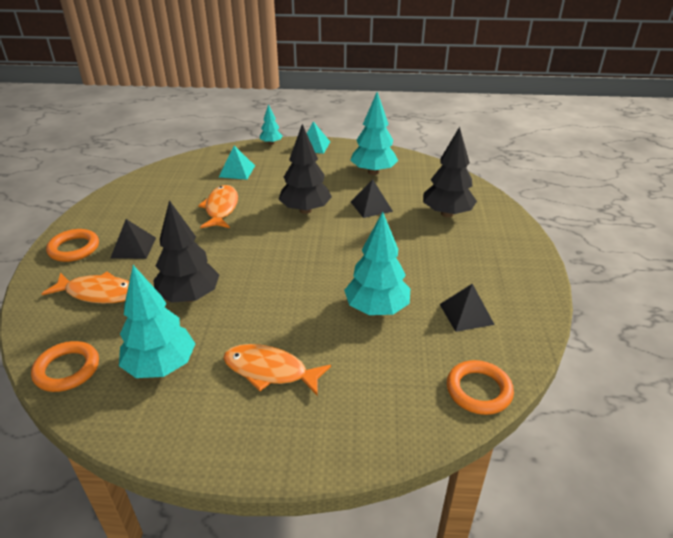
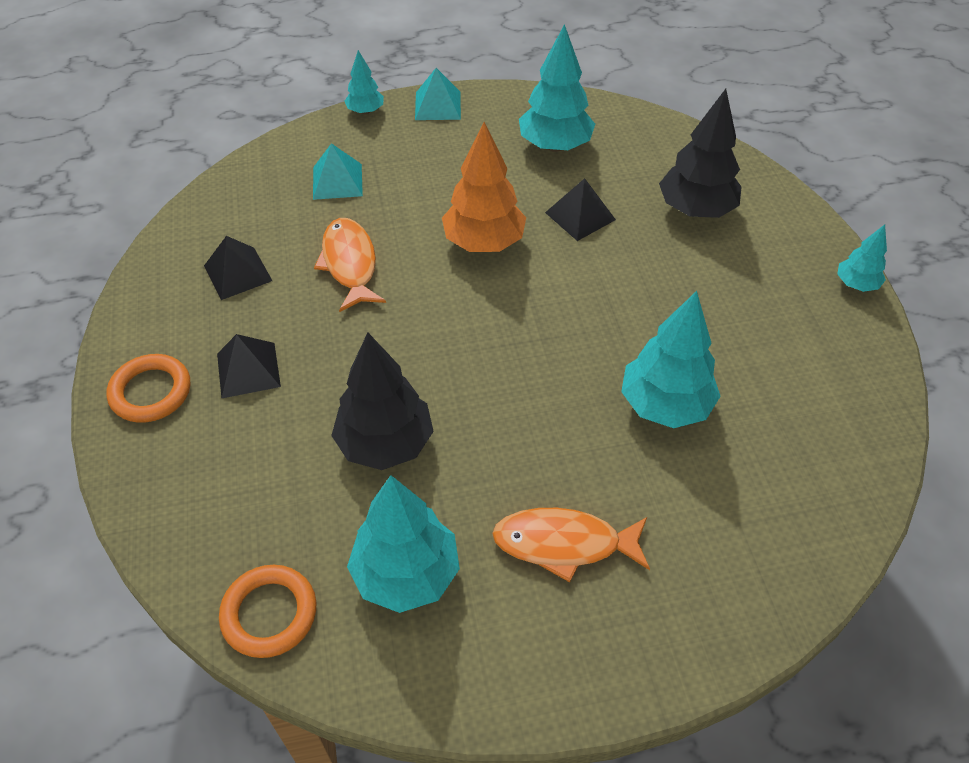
camera: 15 degrees left, 15 degrees up
(98, 293) = (239, 468): orange fish -> none
(305, 210) = (484, 242): black tree -> orange tree
(466, 314) = (788, 386): black pyramid -> black pyramid (238, 273)
(478, 390) = (847, 507): orange ring -> none
(540, 267) = (856, 284): none -> turquoise tree

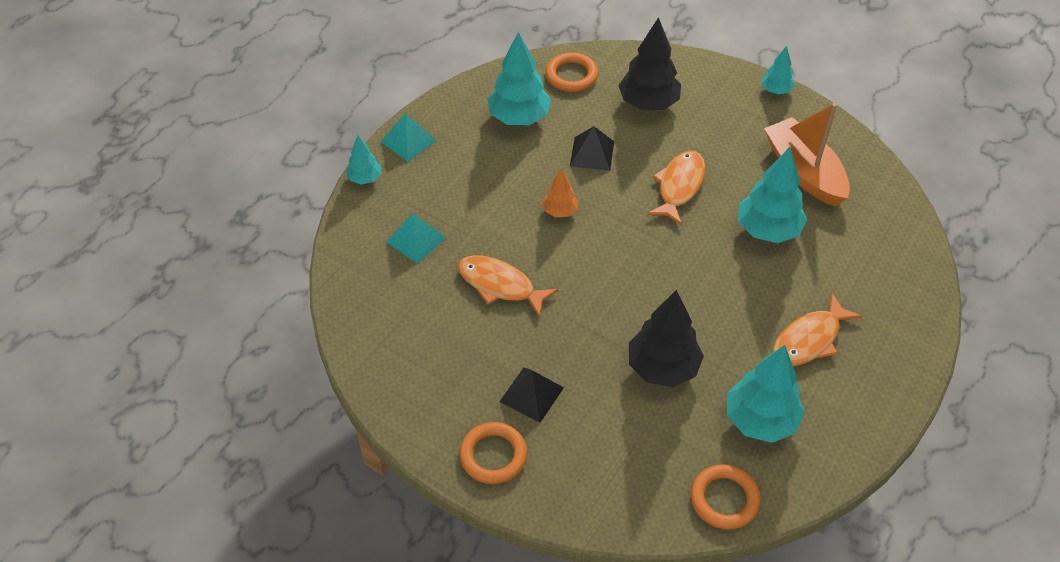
camera: 45 degrees left, 0 degrees up
(238, 273) = (439, 345): black pyramid -> none
(484, 242) = (560, 211): orange tree -> orange tree, size x0.54
(626, 300) = (679, 186): none -> orange fish
(651, 142) = (571, 75): none -> orange ring
(783, 381) = (804, 172): none -> orange boat

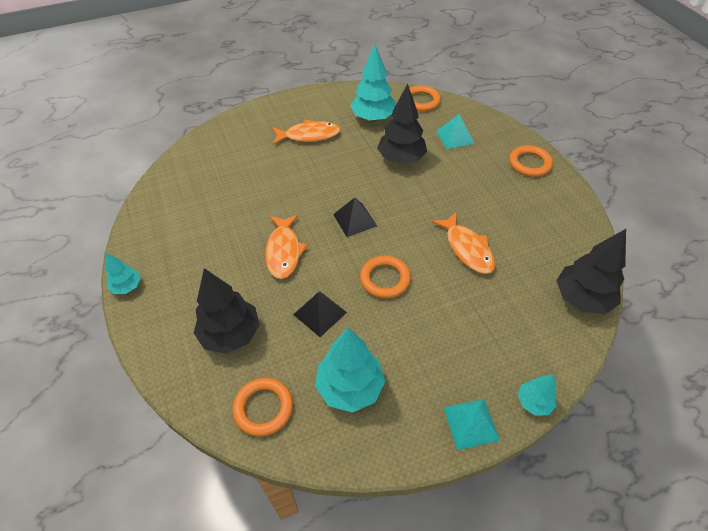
camera: 145 degrees left, 0 degrees up
(355, 291) = (582, 298): none -> black tree
(416, 239) = (513, 315): turquoise pyramid -> turquoise pyramid (455, 137)
(531, 394) = (488, 180): black pyramid -> black pyramid (354, 220)
(560, 211) = (385, 279): orange tree -> orange ring
(679, 186) = (284, 251): orange fish -> orange fish turned 60 degrees counterclockwise
(768, 230) = (262, 195): turquoise tree -> none
(804, 172) = (194, 217): orange boat -> none

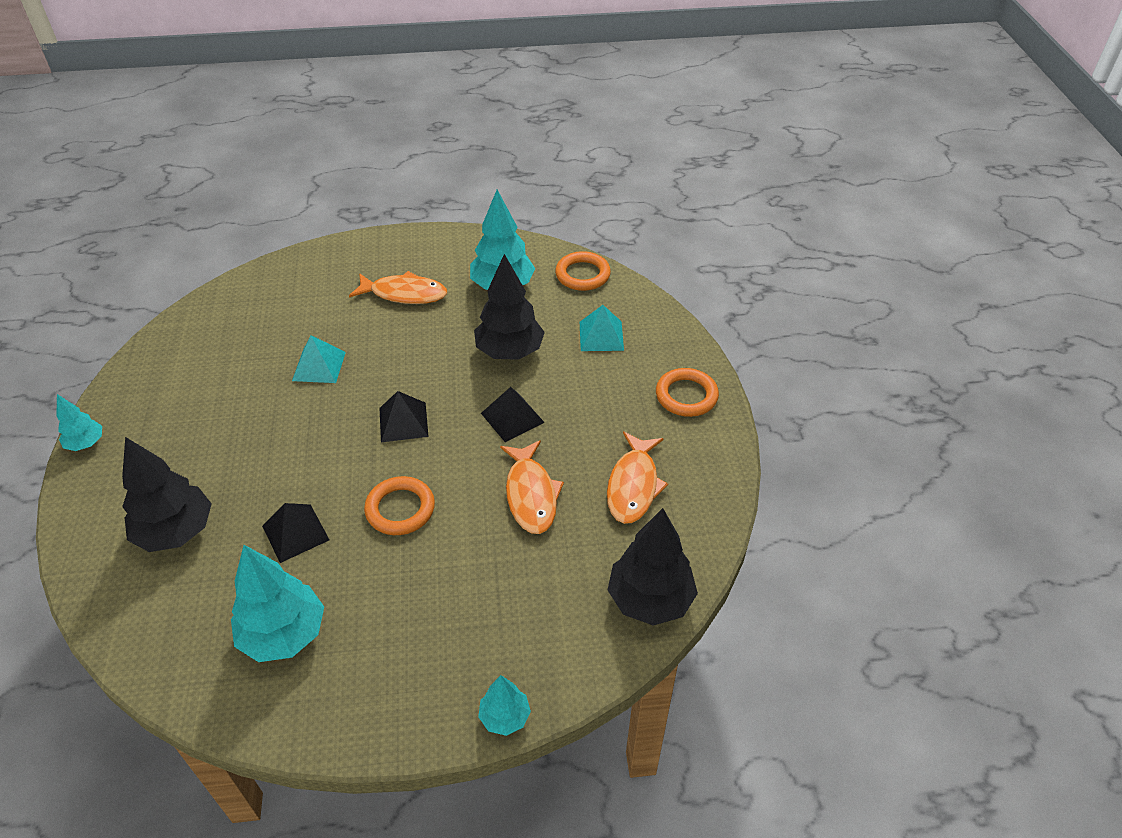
camera: 15 degrees right, 5 degrees down
(263, 408) = (169, 632): orange ring -> none
(284, 251) = (292, 443): orange fish -> orange fish (633, 485)
(426, 201) = (512, 417): none -> black pyramid
(471, 423) = (409, 720): turquoise pyramid -> turquoise pyramid (319, 366)

